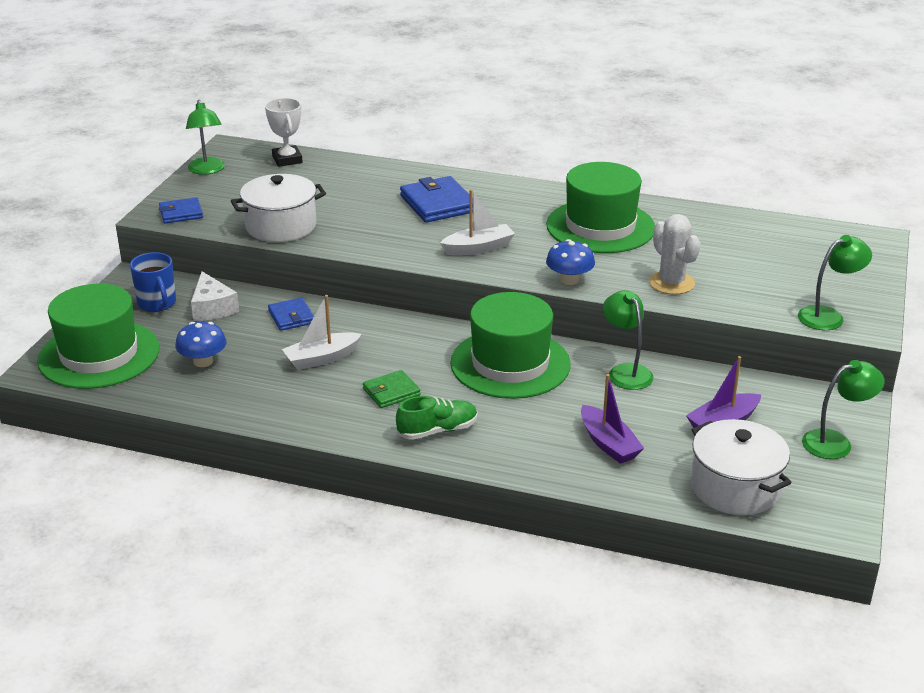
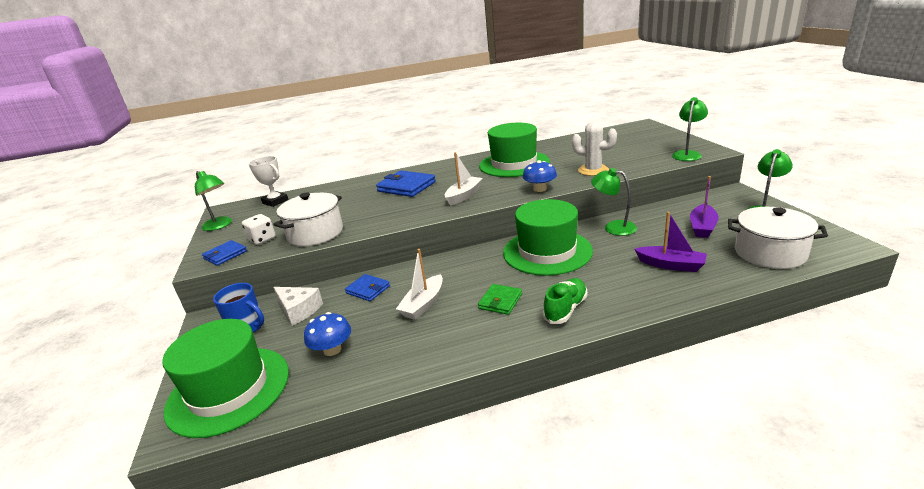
camera: 30 degrees left, 5 degrees down
(228, 209) = (262, 239): none -> white dice

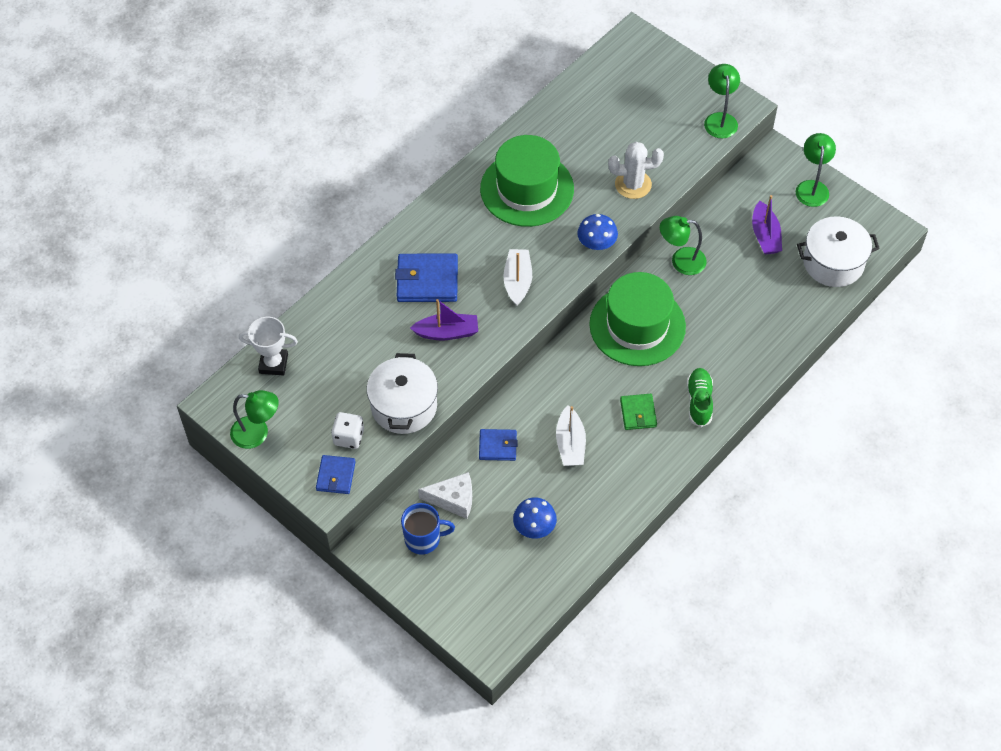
camera: 35 degrees left, 30 degrees up
(229, 390) = (486, 600): green hat -> none
(671, 265) = (759, 309): purple boat -> purple boat (447, 332)

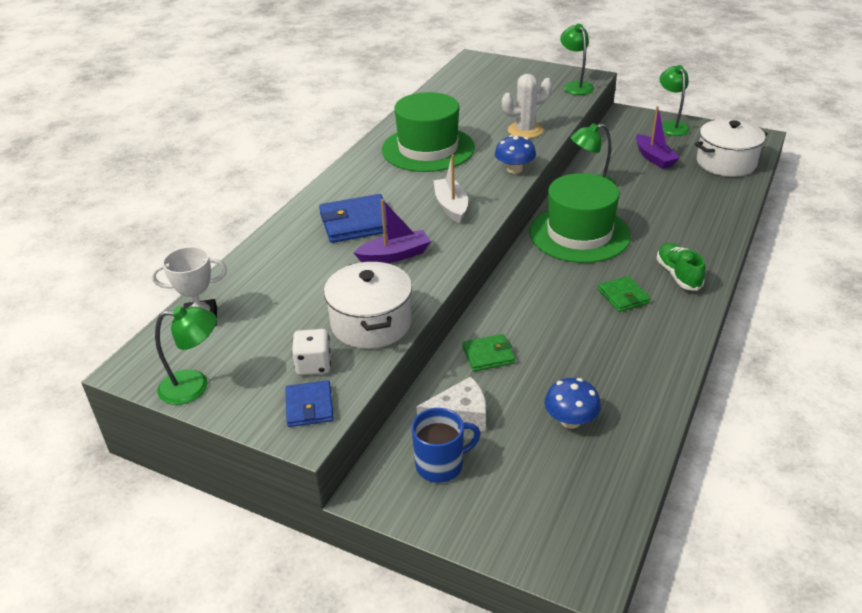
camera: 15 degrees left, 20 degrees down
(498, 446) = (488, 355): blue wallet -> green wallet
(570, 444) = (567, 336): white boat -> none

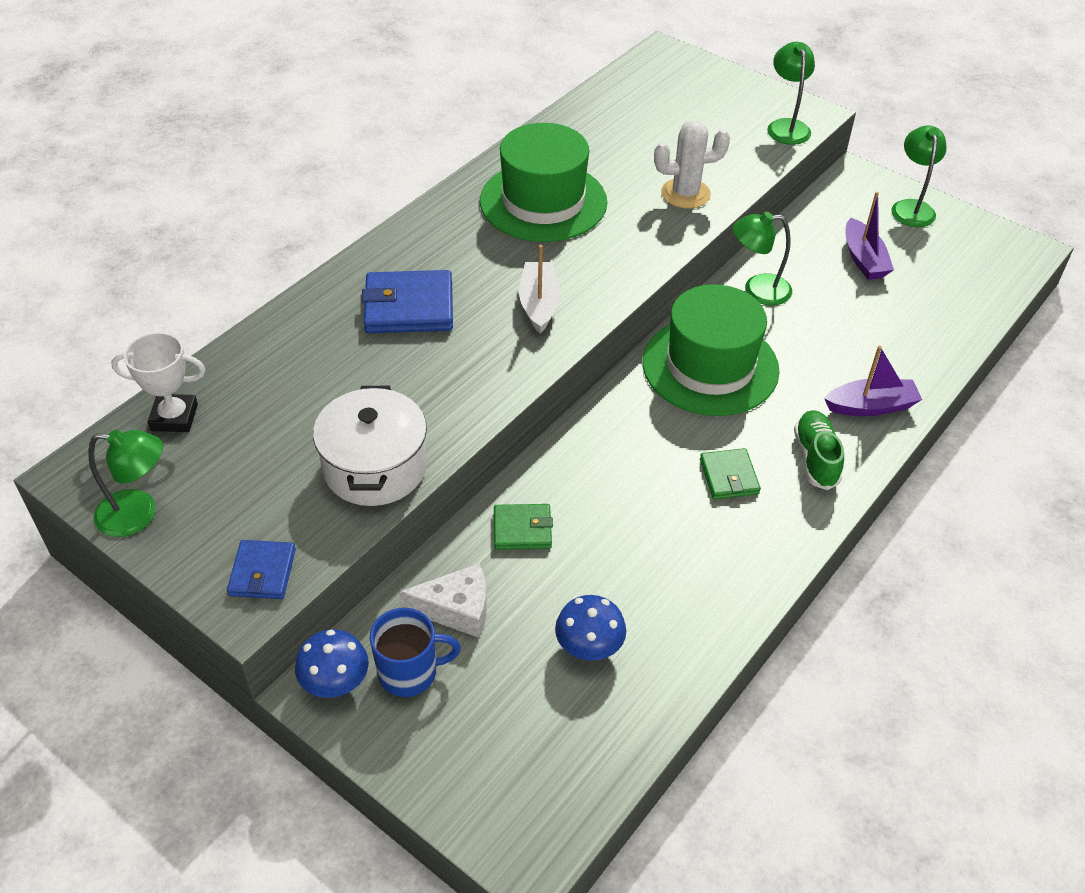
camera: 10 degrees right, 10 degrees up
(314, 365) = (286, 514): white dice -> none
(394, 255) = (439, 369): purple boat -> purple boat (871, 406)
(514, 169) = (645, 258): blue mushroom -> blue mushroom (335, 681)
(726, 163) = (961, 286): white pot -> none

